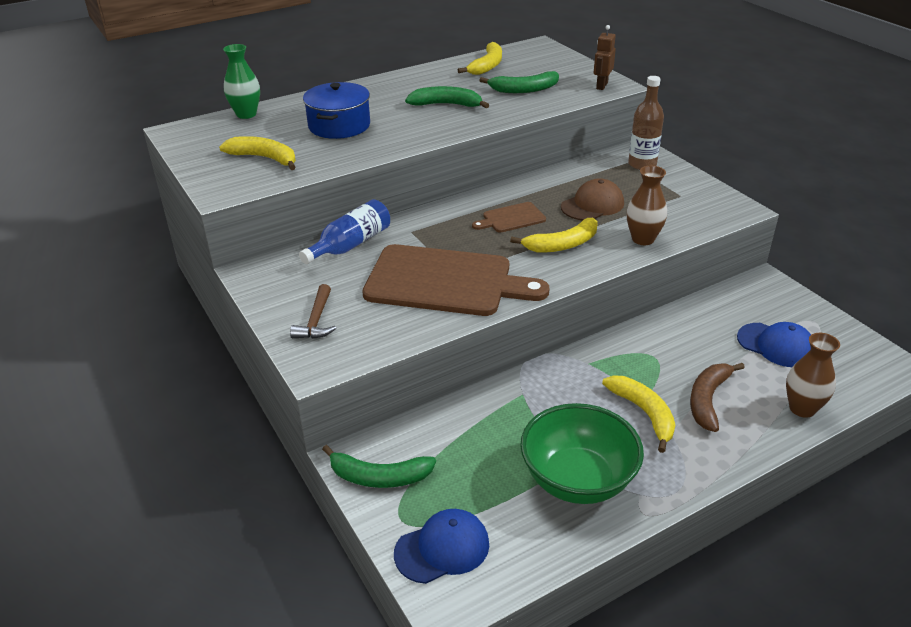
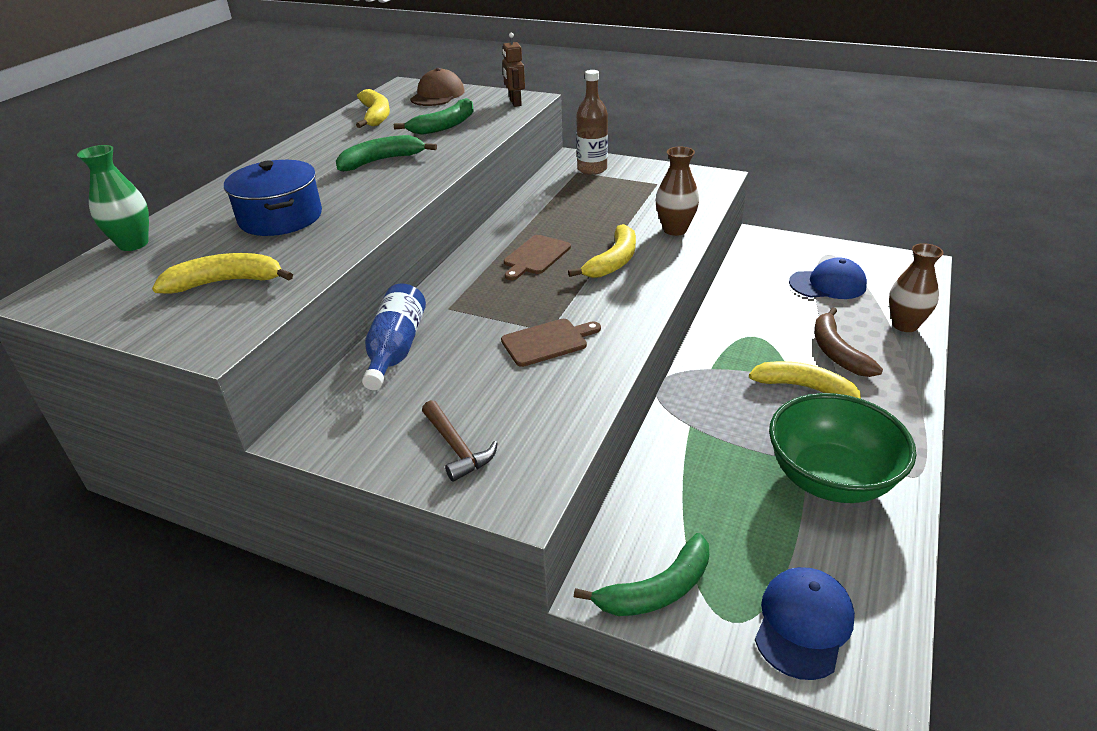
camera: 35 degrees left, 0 degrees up
(445, 281) = (547, 342): brown cutting board -> brown cutting board, size x0.45
(592, 205) = (594, 217): brown cap -> brown cap (437, 95)

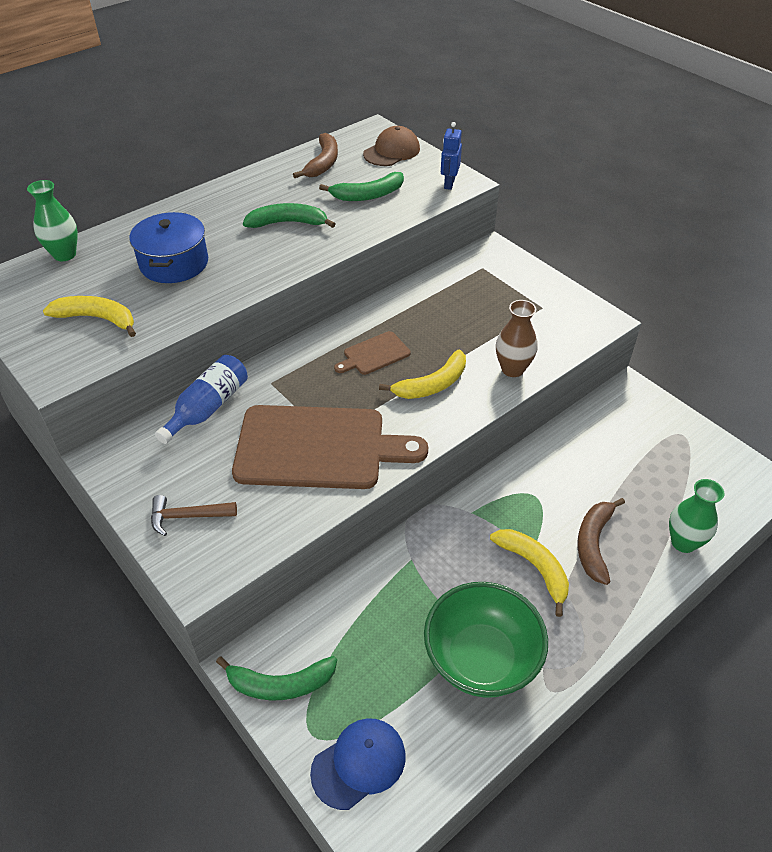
camera: 25 degrees right, 10 degrees up
(376, 116) = (323, 163): yellow banana -> brown banana
(457, 447) = (187, 516): brown hammer -> brown hammer turned 90 degrees clockwise
(515, 103) = (449, 184): brown robot -> blue robot
(547, 342) = (318, 447): brown cutting board -> brown cutting board, size x2.20
(592, 169) = (498, 269): brown bottle -> none
(827, 284) = (650, 468): blue cap -> none
(905, 325) = (683, 542): brown vase -> green vase

